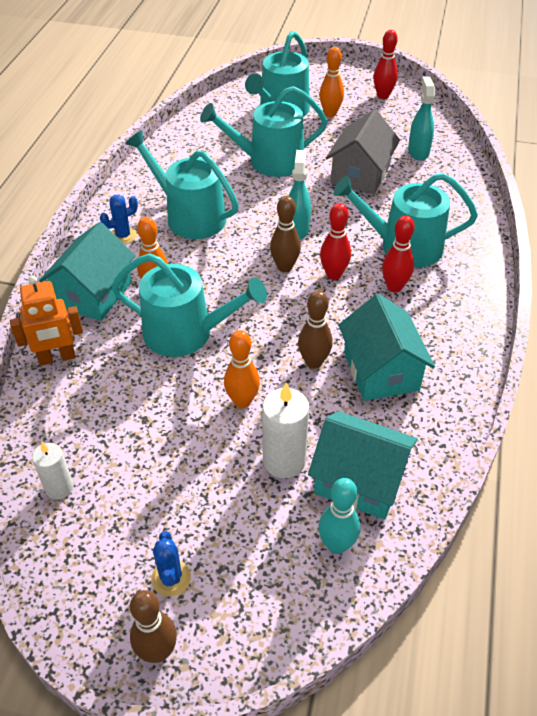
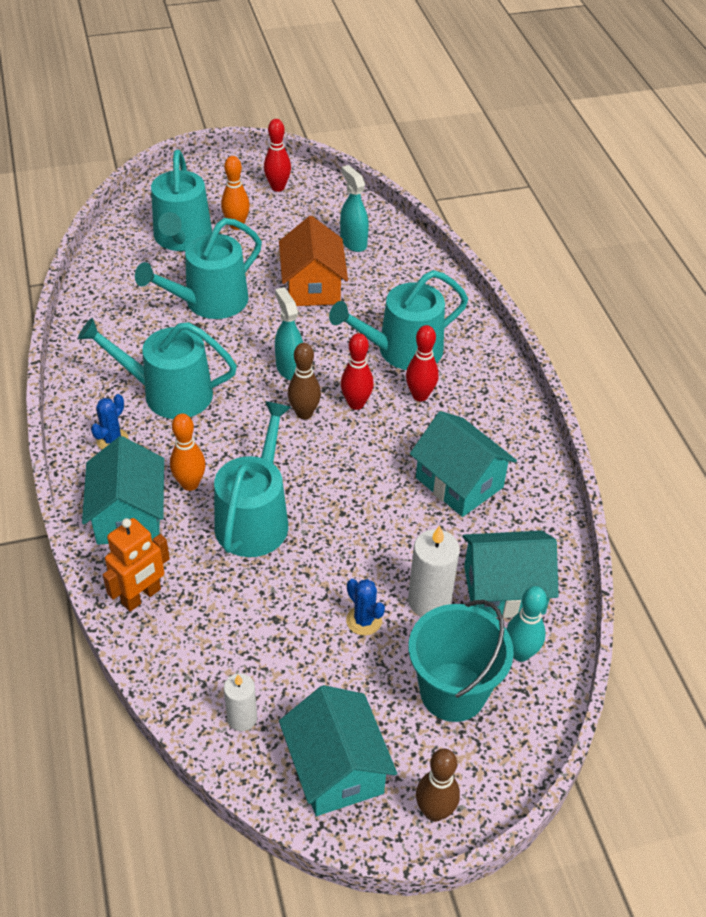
camera: 30 degrees left, 0 degrees up
(102, 568) = (336, 769): none -> turquoise house
(171, 578) = (402, 747): blue cactus -> blue cactus (364, 620)
(186, 333) = (254, 518): turquoise watering can -> turquoise watering can turned 60 degrees counterclockwise
(242, 401) = (355, 563): orange bowling pin -> none
(250, 550) = (453, 692): none -> turquoise bucket
(313, 362) = (395, 498): brown bowling pin -> none
(360, 174) = (312, 286): grey house -> orange house

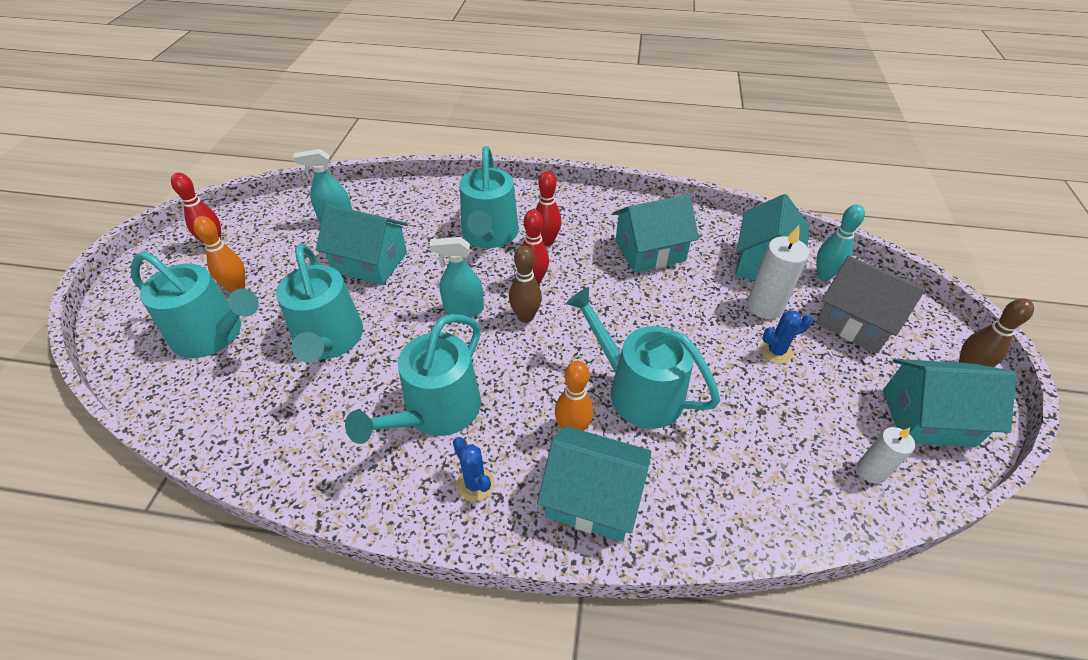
camera: 65 degrees left, 0 degrees up
(141, 596) = (708, 516): orange robot -> none
(312, 286) = (370, 262): orange house -> turquoise house
(453, 692) = (855, 322): turquoise bucket -> grey house

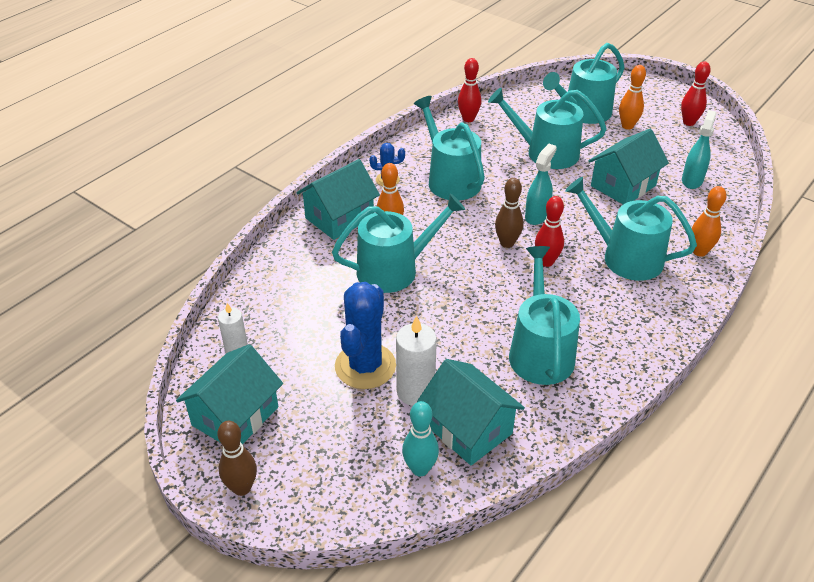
camera: 120 degrees right, 5 degrees down
(451, 197) = (699, 252): none -> orange bowling pin
(546, 241) = (595, 288): red bowling pin -> red bowling pin (468, 119)
(650, 251) = (540, 352): turquoise house -> turquoise watering can
(776, 351) = (365, 366): blue cactus -> blue cactus, size x2.02
(855, 322) = (349, 446): grey house -> none

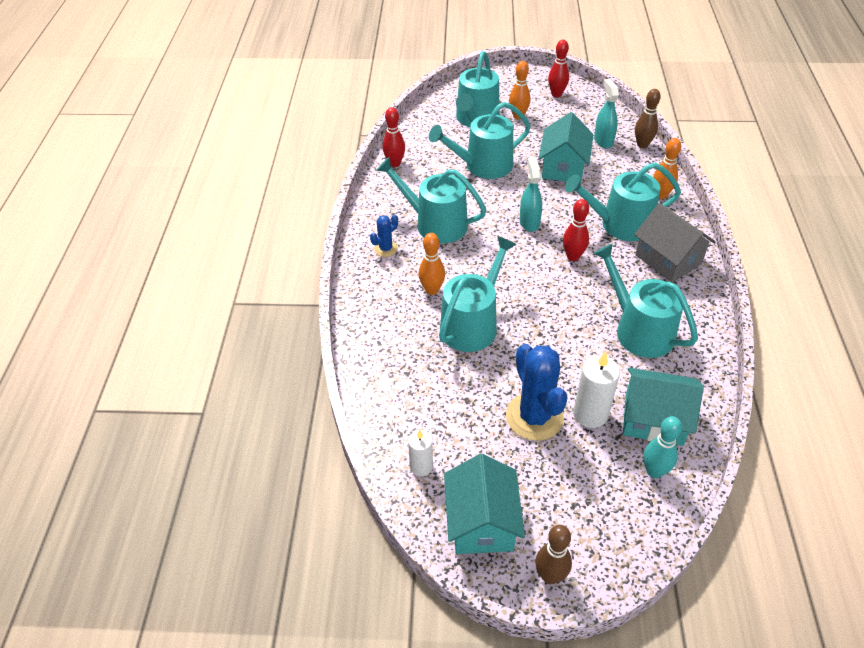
camera: 35 degrees left, 5 degrees up
(339, 218) = (382, 303): turquoise house -> none
(507, 243) = (531, 256): brown bowling pin -> brown bowling pin (642, 145)
(640, 309) = (668, 259): none -> grey house

